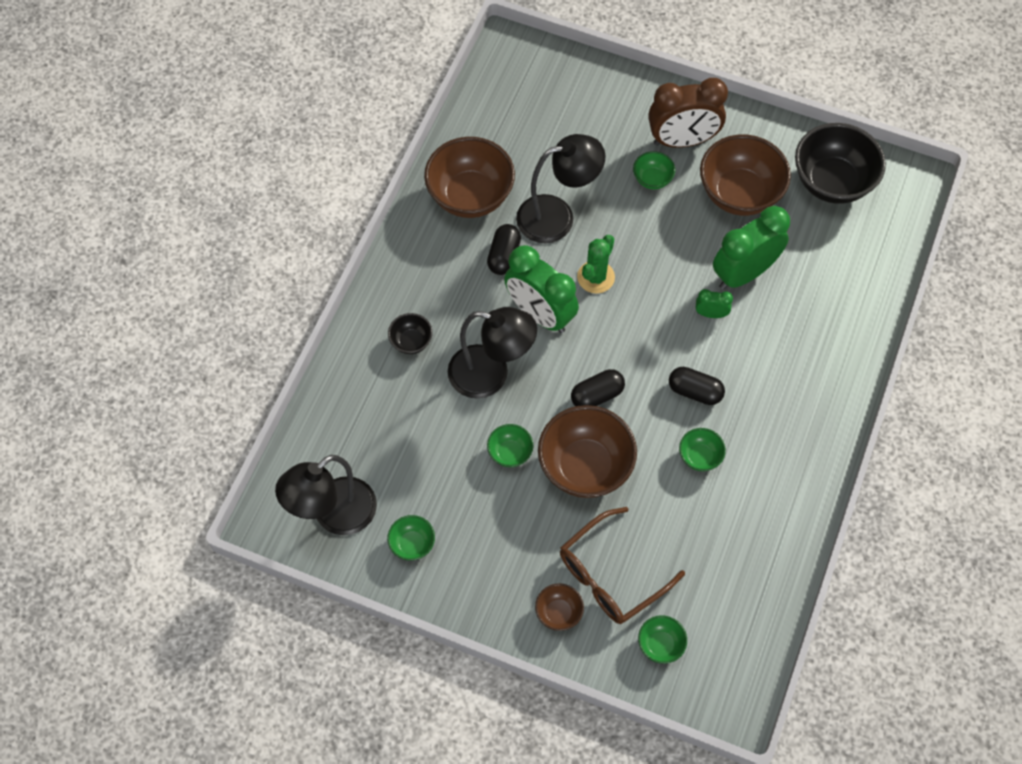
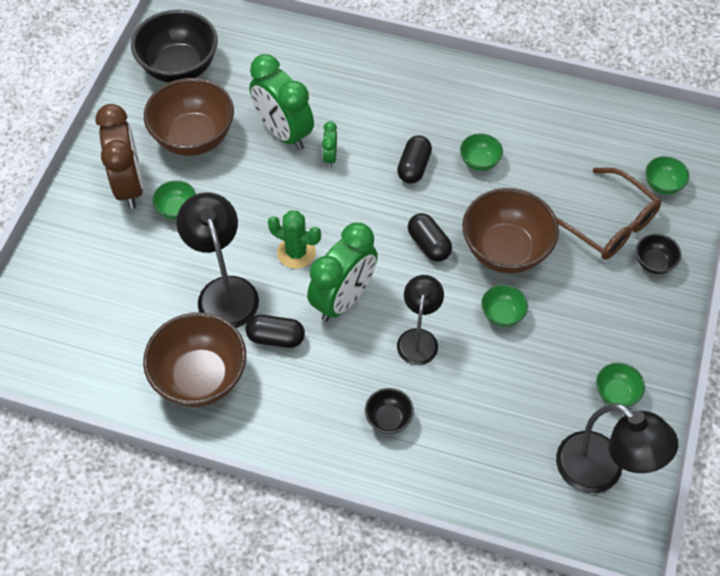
camera: 95 degrees left, 5 degrees down
(491, 375) = (418, 338): black lamp -> black lamp, size x0.66
(558, 613) = (654, 263): brown bowl -> black bowl

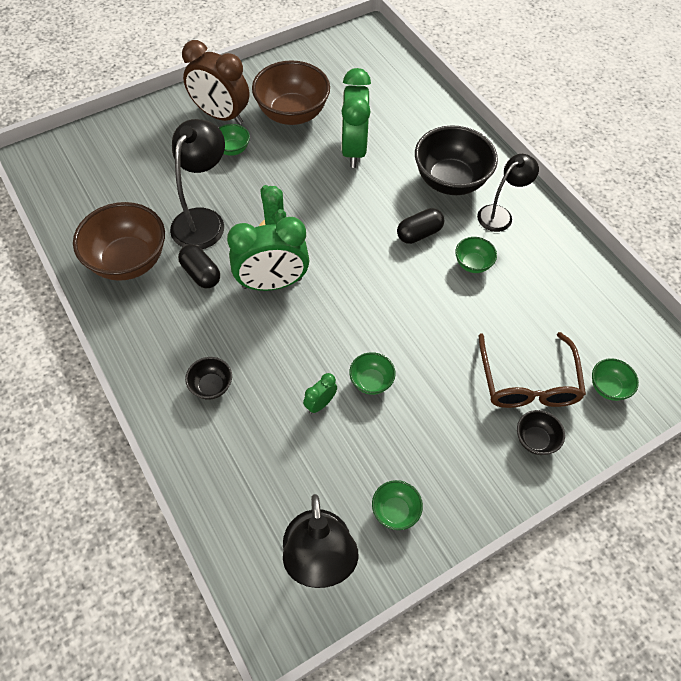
camera: 40 degrees right, 0 degrees up
(129, 185) = (221, 115): brown clock -> brown clock turned 90 degrees clockwise
(179, 67) = (331, 67): black bowl -> black bowl (450, 181)
(330, 157) = (367, 186): green clock -> green clock (320, 404)
(418, 338) = (292, 350): black lamp -> black lamp (500, 214)
(428, 244) = (371, 292): black capsule -> none
(505, 250) = (424, 339): brown bowl -> none

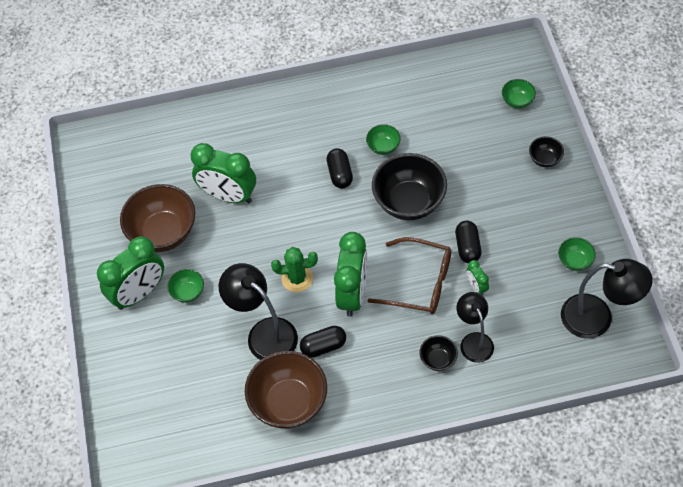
camera: 65 degrees left, 0 degrees up
(221, 115) = (139, 293): brown clock -> green clock
(371, 381) = (467, 247): green bowl -> black capsule
(450, 181) = (293, 135): black bowl -> black bowl (409, 202)
(500, 214) = (341, 112): black lamp -> black lamp (474, 341)
(527, 382) = (498, 147): brown glasses -> brown glasses (419, 283)

